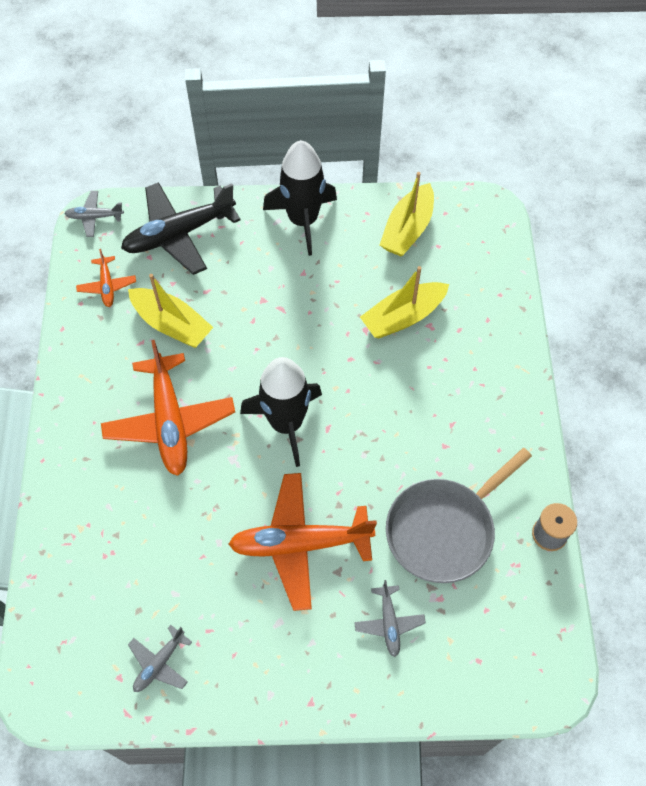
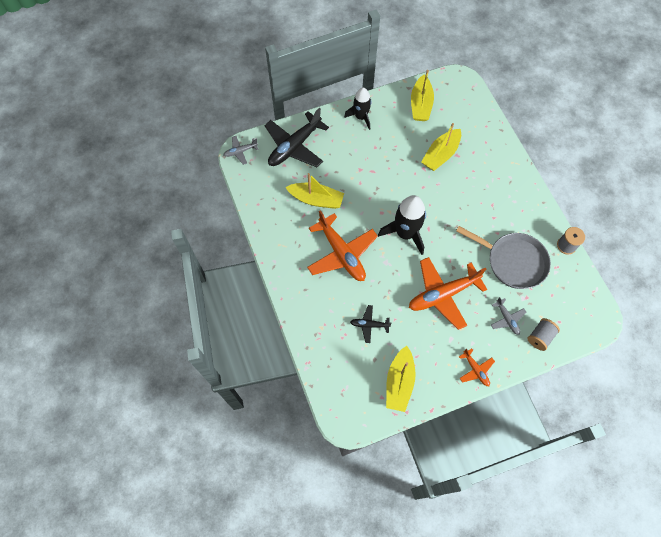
camera: 20 degrees left, 5 degrees up
(107, 286) = (268, 189): orange plane -> orange plane (475, 370)
(157, 551) = (369, 325): none -> black plane
(159, 663) = (399, 382): grey plane -> yellow boat
(303, 220) = (360, 117): black rocket -> black rocket, size x0.66
(432, 675) = (540, 337): none -> grey spool
(444, 529) = (513, 261): grey pan -> grey pan turned 90 degrees counterclockwise

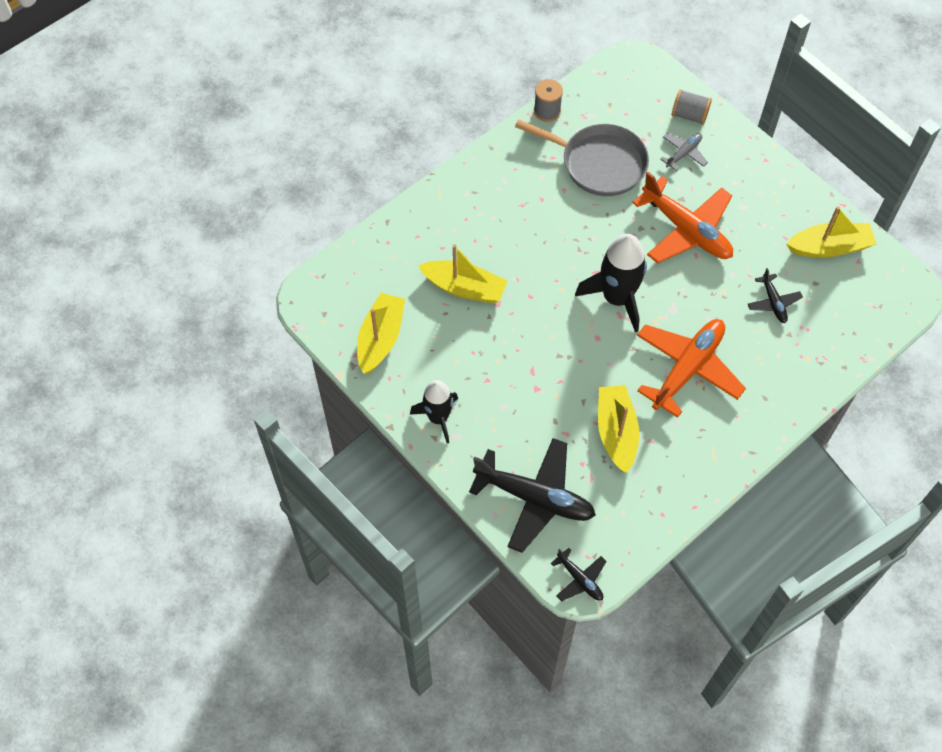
camera: 110 degrees left, 5 degrees down
(240, 151) = (580, 579): grey plane -> black plane
(420, 104) = (380, 339): yellow boat -> yellow boat turned 60 degrees counterclockwise
(475, 370) = (768, 171): orange plane -> none
(513, 261) = (599, 163): grey pan -> grey pan turned 105 degrees clockwise

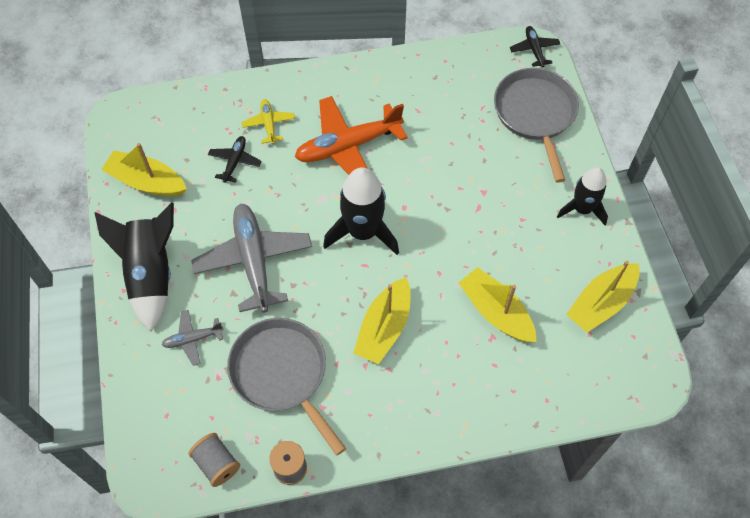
camera: 150 degrees left, 0 degrees up
(535, 498) = (535, 114): black plane -> grey pan
(616, 432) = (440, 128): yellow boat -> yellow boat (384, 327)
(686, 230) = (253, 261): orange plane -> grey plane
(689, 115) = (151, 379): grey spool -> grey spool (217, 464)
(756, 180) = (151, 274): none -> black rocket
(775, 353) = (268, 124): none -> yellow plane

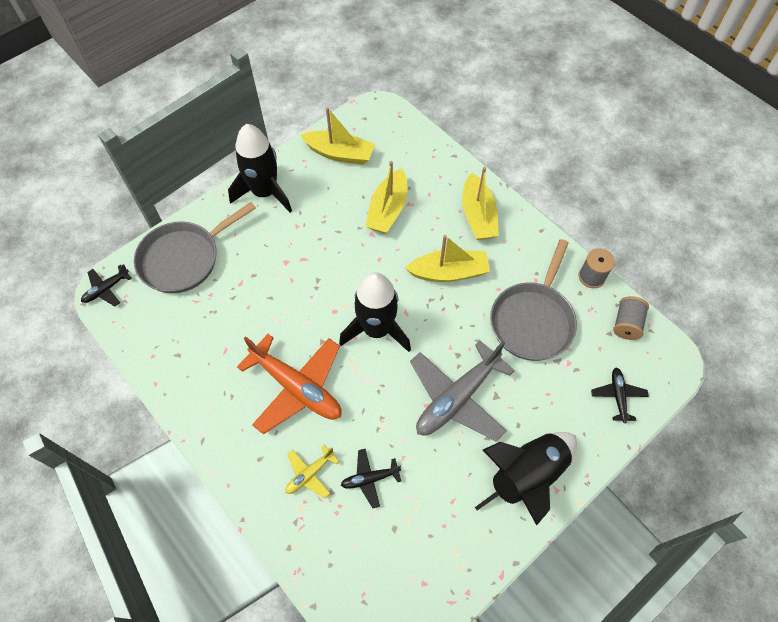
camera: 120 degrees left, 0 degrees up
(147, 182) = (441, 550): yellow boat -> yellow boat (478, 215)
(157, 399) = (618, 396): none -> black plane
(192, 339) = (555, 402): grey plane -> none
(582, 209) = (264, 192): black rocket -> black rocket, size x1.51

